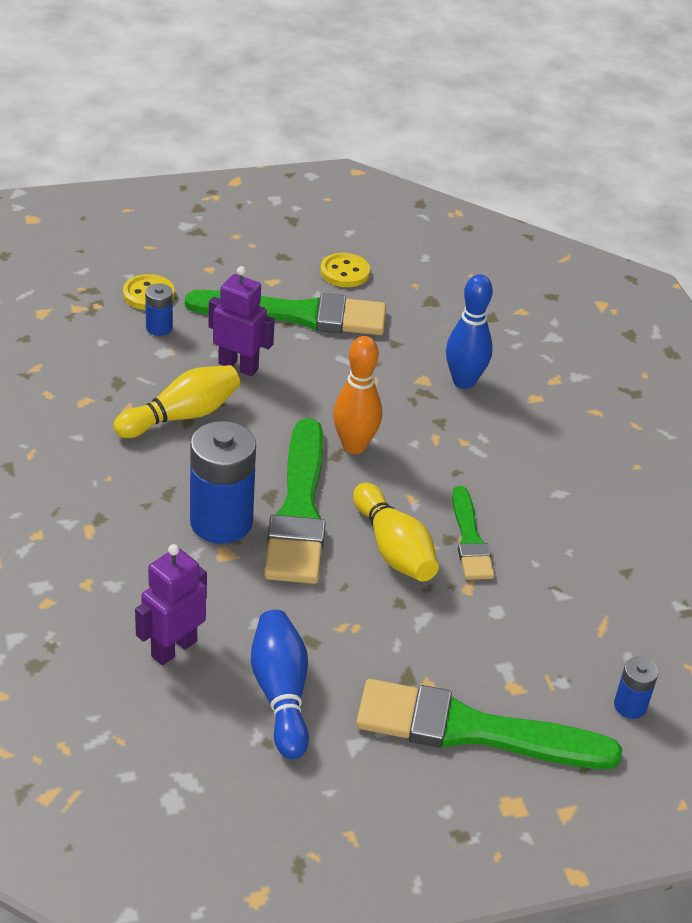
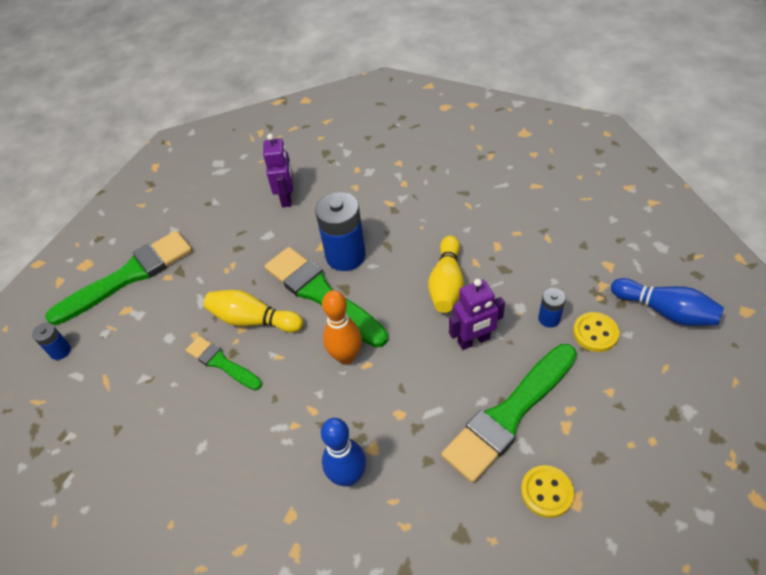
camera: 140 degrees right, 10 degrees up
(280, 693) = (224, 220): blue bowling pin -> blue bowling pin (665, 311)

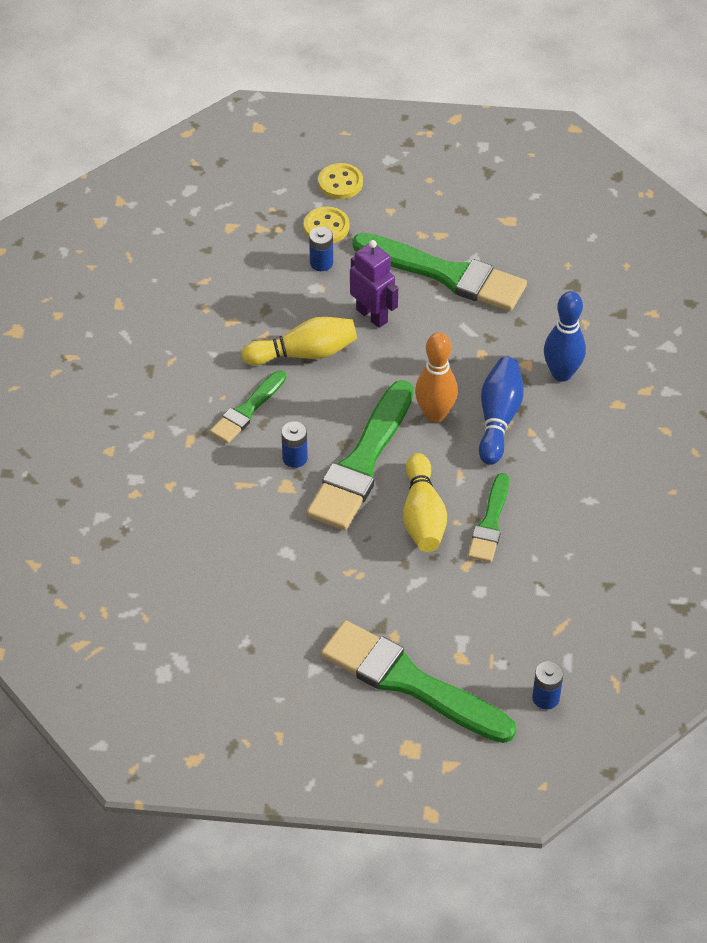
camera: 115 degrees left, 0 degrees up
(287, 198) = (213, 555): purple robot -> none
(345, 256) = (295, 458): blue battery -> blue battery, size x0.48
(402, 238) = (247, 410): none -> green brush
(546, 492) = (509, 238): yellow button -> yellow button (340, 183)
(665, 311) = (279, 181): blue bowling pin -> blue bowling pin (498, 418)

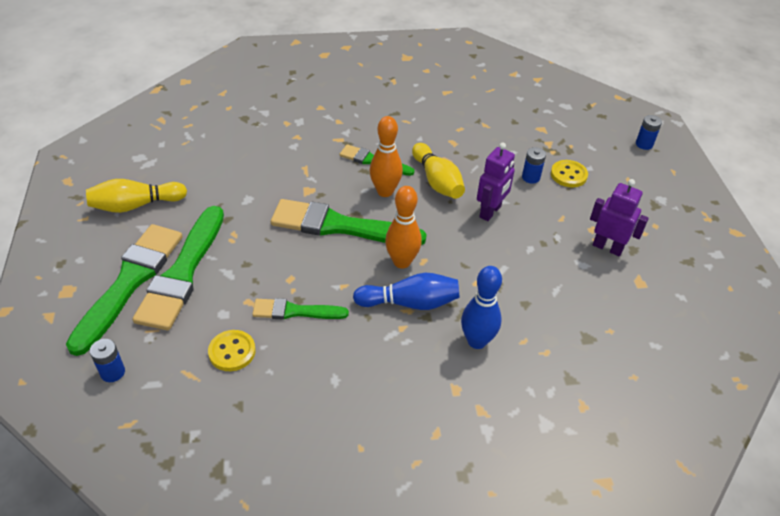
camera: 75 degrees right, 5 degrees down
(295, 458) = (335, 190): blue battery -> blue battery (644, 144)
(310, 408) = (385, 191): none -> orange bowling pin
(340, 183) = (618, 176): yellow button -> yellow button (232, 352)
(423, 516) = (295, 268): yellow bowling pin -> yellow bowling pin (135, 205)
(446, 274) = (555, 249): green brush -> green brush (183, 272)
(453, 230) = (607, 247): none -> purple robot

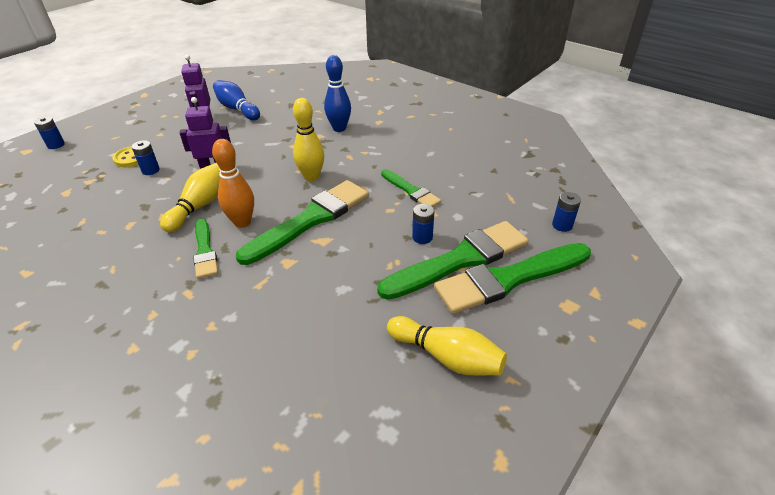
camera: 130 degrees left, 5 degrees down
(232, 352) = (473, 193): yellow button -> none
(233, 271) = (422, 237): none -> blue battery
(340, 226) = (310, 220): green brush -> green brush turned 105 degrees counterclockwise
(402, 262) = (311, 177): orange bowling pin -> yellow bowling pin
(410, 303) = (342, 158): blue bowling pin -> blue bowling pin (237, 109)

